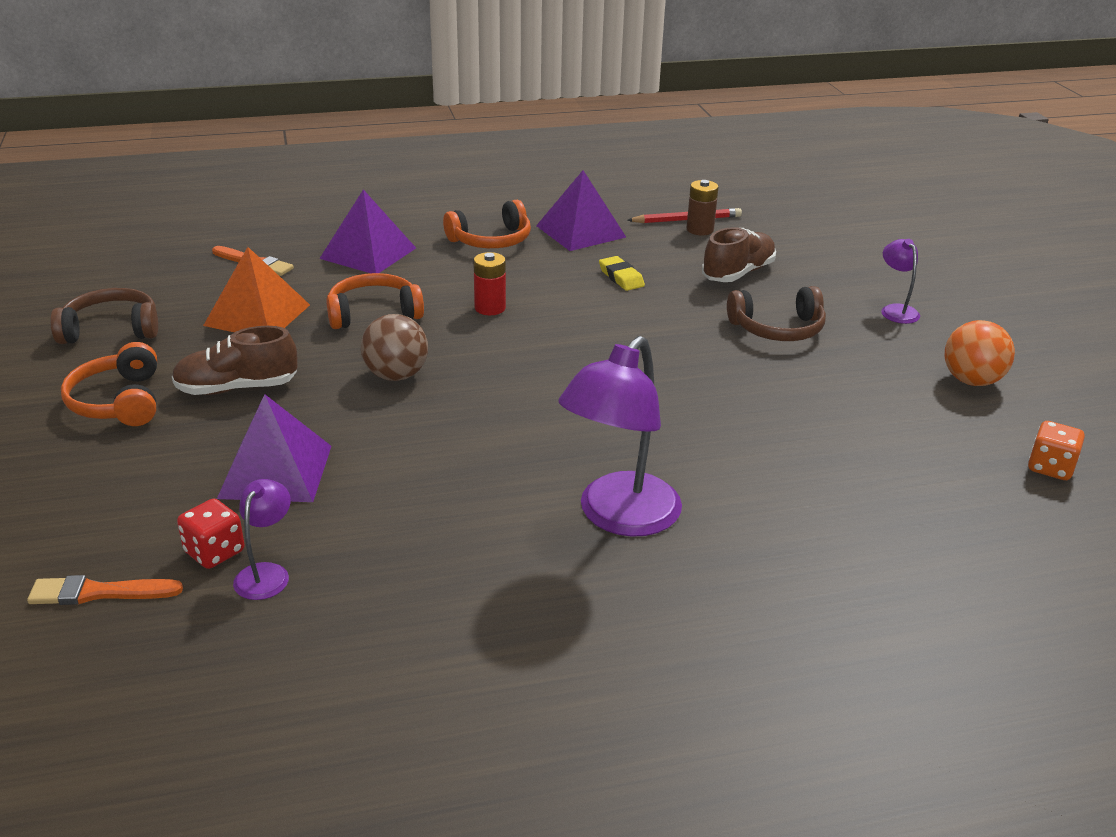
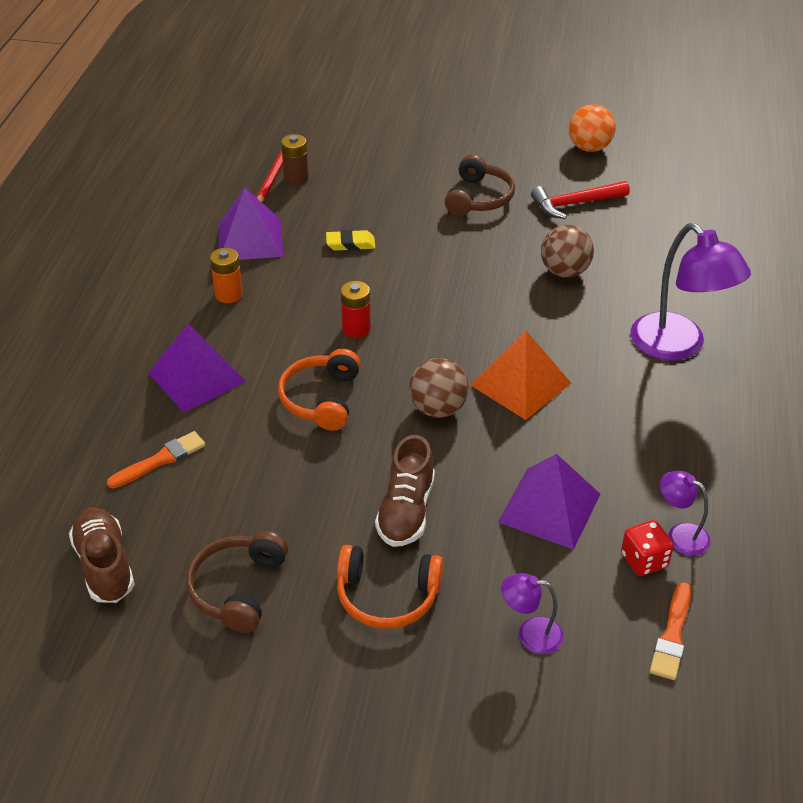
camera: 65 degrees left, 10 degrees up
(257, 315) = (275, 476): orange pyramid -> orange pyramid (520, 384)
(491, 240) = (229, 294): orange headphones -> orange battery
(694, 408) = (564, 272): none -> brown ball
(738, 273) = (383, 186): brown shoe -> brown shoe (105, 566)
(838, 392) = (575, 204): none -> red hammer
(896, 310) = (484, 139): purple lamp -> purple lamp (530, 634)
(1050, 468) = (694, 161): orange dice -> none

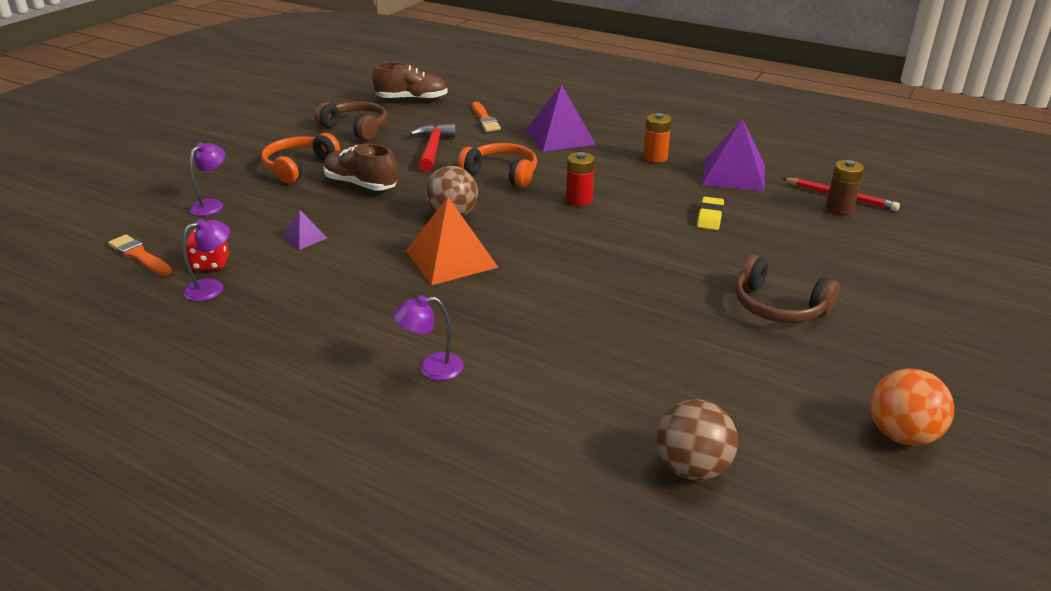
camera: 110 degrees right, 10 degrees down
(549, 507) = (304, 238): purple pyramid -> purple pyramid, size x0.48
(564, 272) = (607, 328): brown ball -> brown ball (692, 468)
(575, 204) = (748, 377): red hammer -> red hammer (433, 149)
(678, 346) = (431, 368): purple lamp -> purple lamp, size x0.49

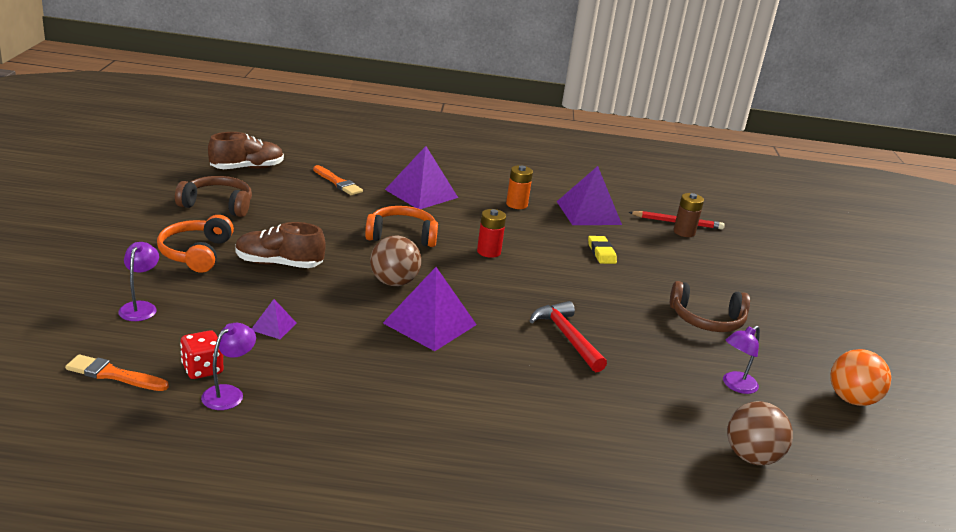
camera: 30 degrees left, 5 degrees down
(431, 368) = (502, 425): purple lamp -> purple lamp (735, 385)
(433, 149) = (315, 218): red hammer -> red hammer (567, 337)
(451, 259) = (430, 324): orange pyramid -> purple pyramid

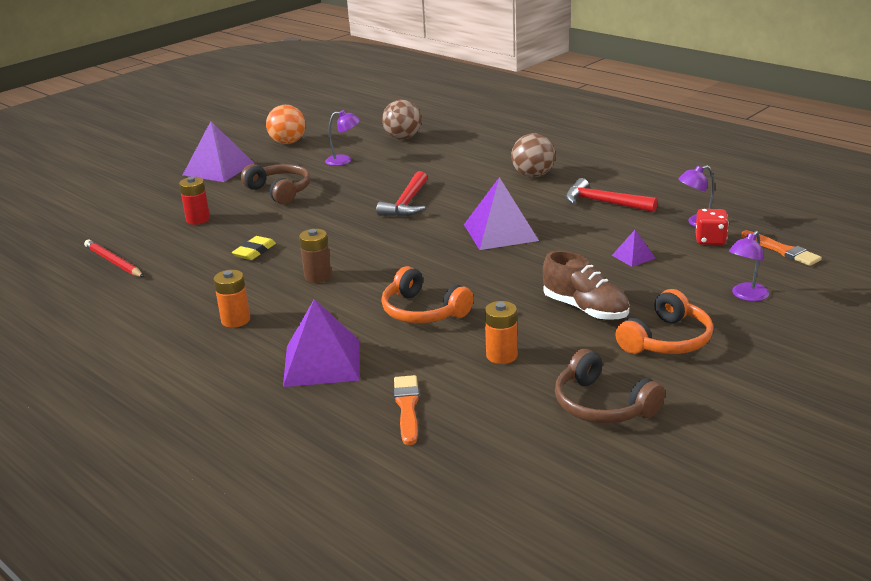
camera: 135 degrees left, 0 degrees up
(247, 168) = (512, 471): brown shoe -> none
(311, 219) = (501, 355): none -> orange battery
(362, 398) = (604, 203): none -> red hammer
(394, 282) = (490, 268): brown ball -> brown ball (533, 175)
(488, 252) = (359, 276): red battery -> red battery (198, 219)
(588, 213) = (178, 292): purple pyramid -> purple pyramid (218, 169)
(684, 232) = (132, 252): brown battery -> brown battery (318, 276)

